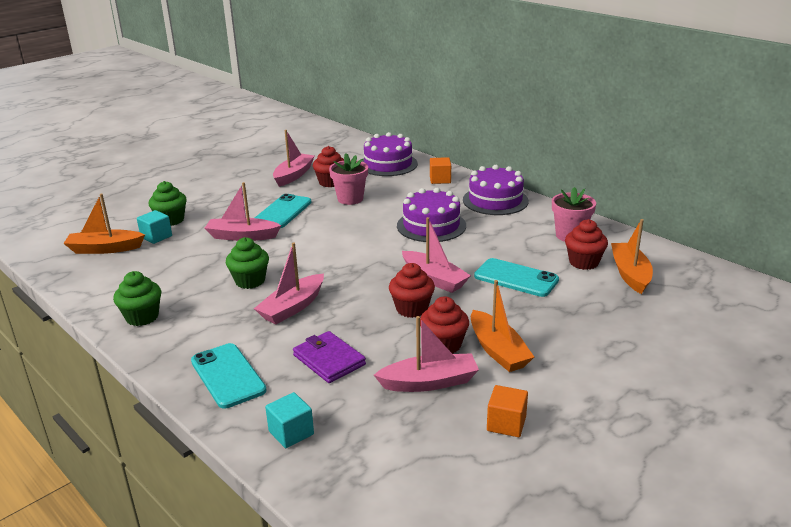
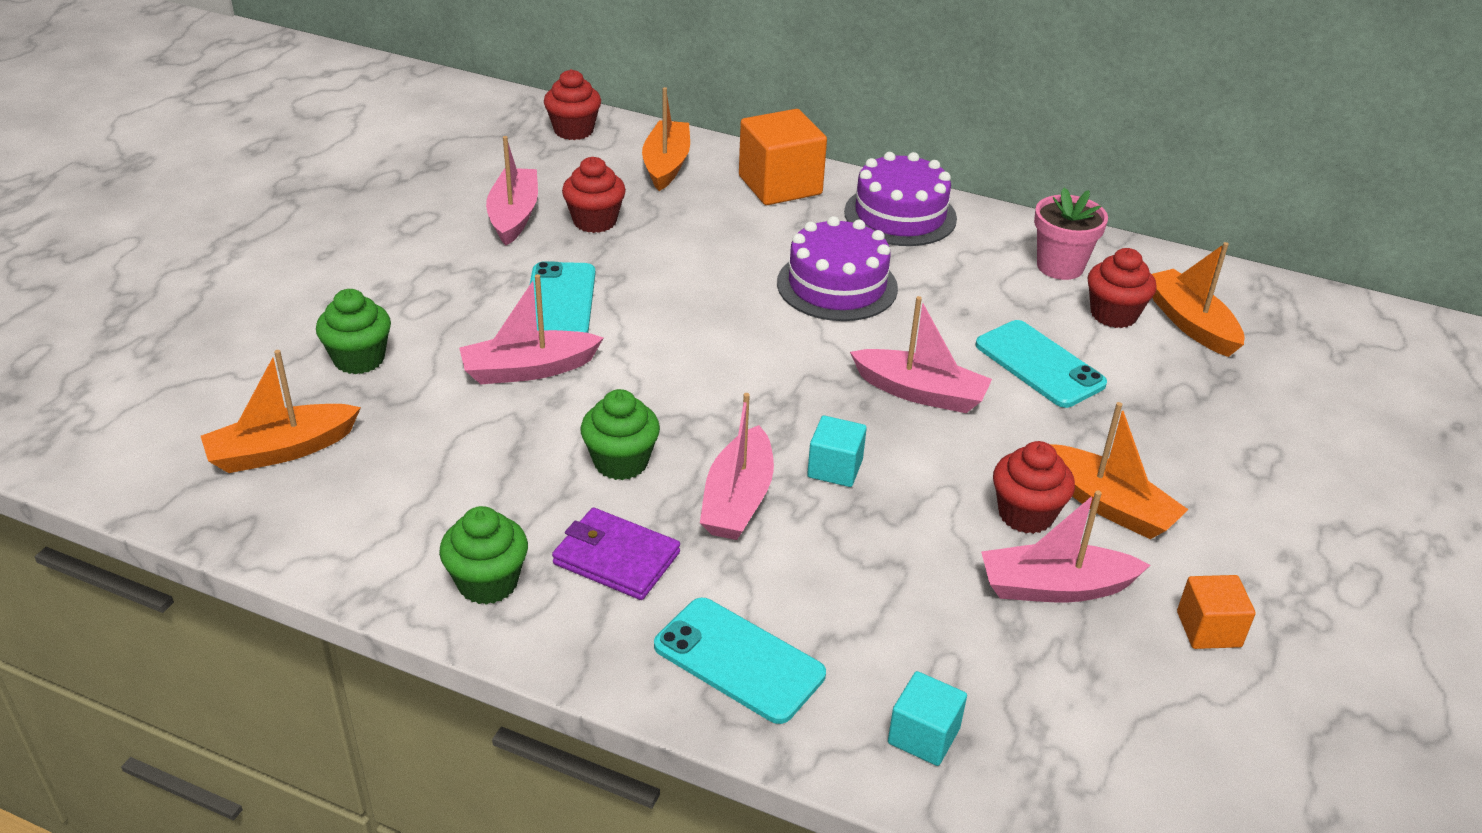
camera: 25 degrees left, 10 degrees up
(156, 237) = (362, 402): turquoise cube -> turquoise cube (835, 468)
(329, 360) = (876, 587): purple wallet -> purple wallet (616, 558)
(350, 199) = (658, 252): pink flower pot -> none
(388, 164) = (666, 165): purple cake -> orange boat
(412, 309) = (929, 458): red cupcake -> red cupcake (573, 130)
(429, 382) = (1055, 587): pink boat -> pink boat turned 150 degrees counterclockwise
(440, 179) = (780, 185): orange cube -> orange cube, size x1.82
(516, 278) = (1039, 364): turquoise phone -> turquoise phone turned 45 degrees clockwise

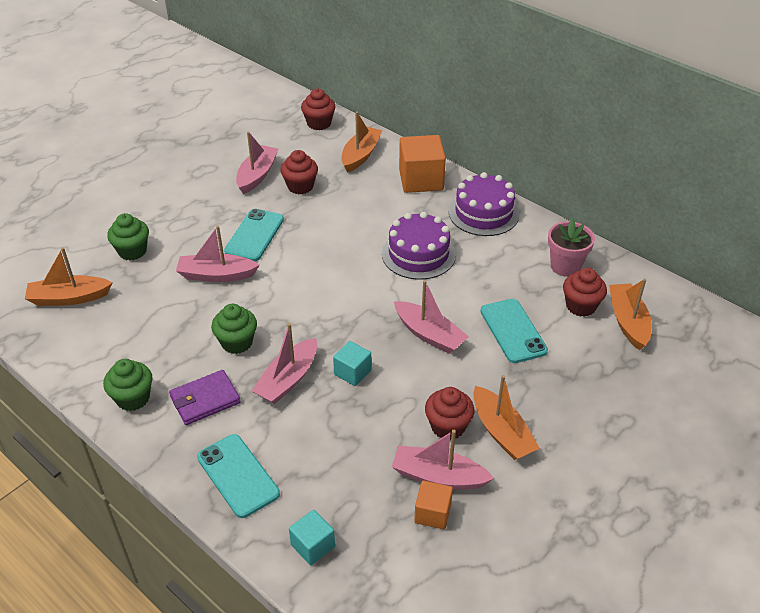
camera: 20 degrees right, 5 degrees up
(616, 558) = (205, 400): purple wallet -> purple wallet turned 75 degrees counterclockwise
(1208, 629) = (516, 525): orange cube -> orange cube (432, 513)

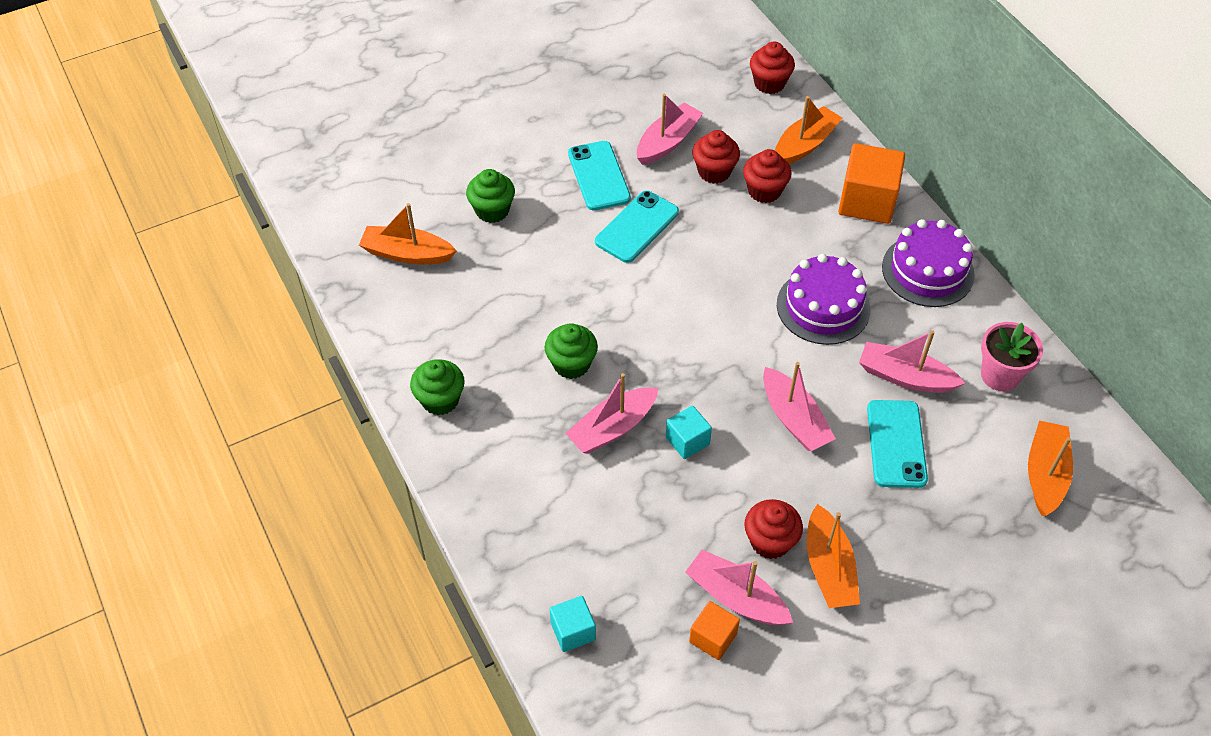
camera: 20 degrees right, 10 degrees up
(205, 400) = (515, 425): purple wallet -> none
(216, 275) = (576, 269): pink boat -> pink boat (905, 377)
(238, 475) = (521, 526): turquoise phone -> turquoise phone (598, 176)
(581, 306) = (995, 435): red cupcake -> red cupcake (764, 191)

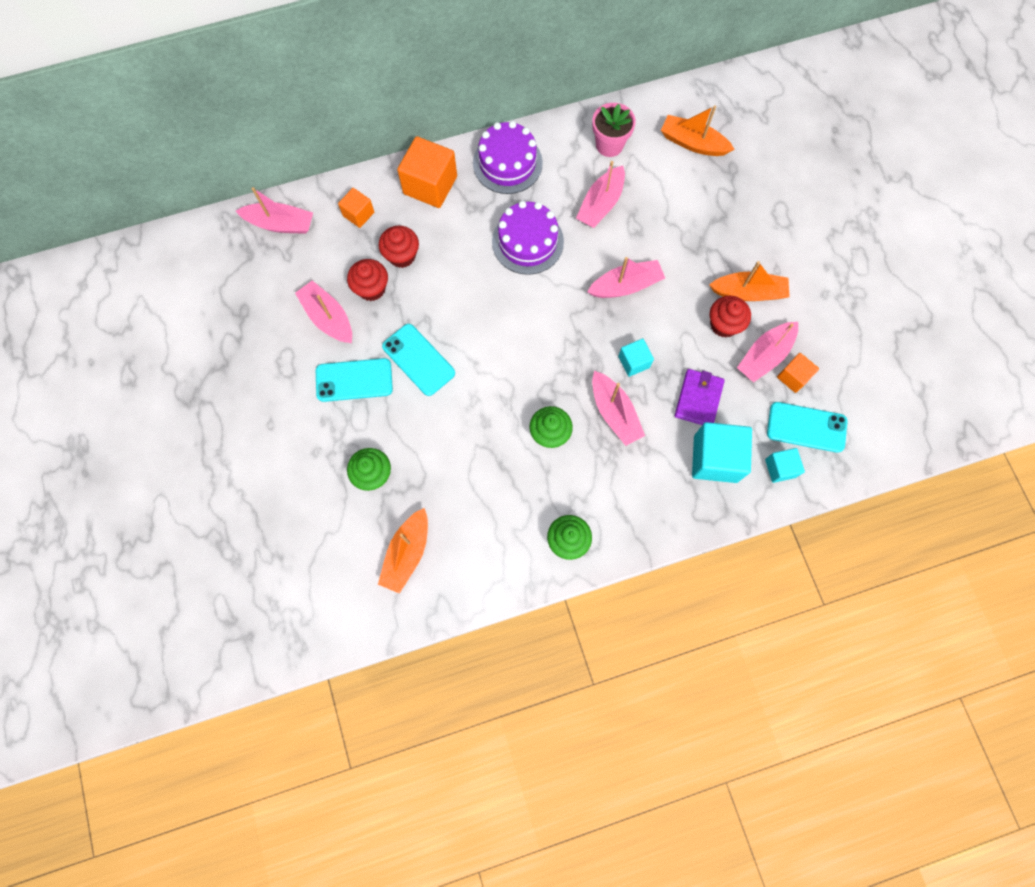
camera: 80 degrees left, 20 degrees up
(572, 549) = (715, 459): none -> turquoise cube
(653, 521) = (698, 399): none -> purple wallet
(769, 83) = (280, 224): red cupcake -> pink boat
(805, 144) = (358, 214): orange boat -> orange cube
(896, 444) = (656, 225): turquoise phone -> turquoise phone (806, 427)

